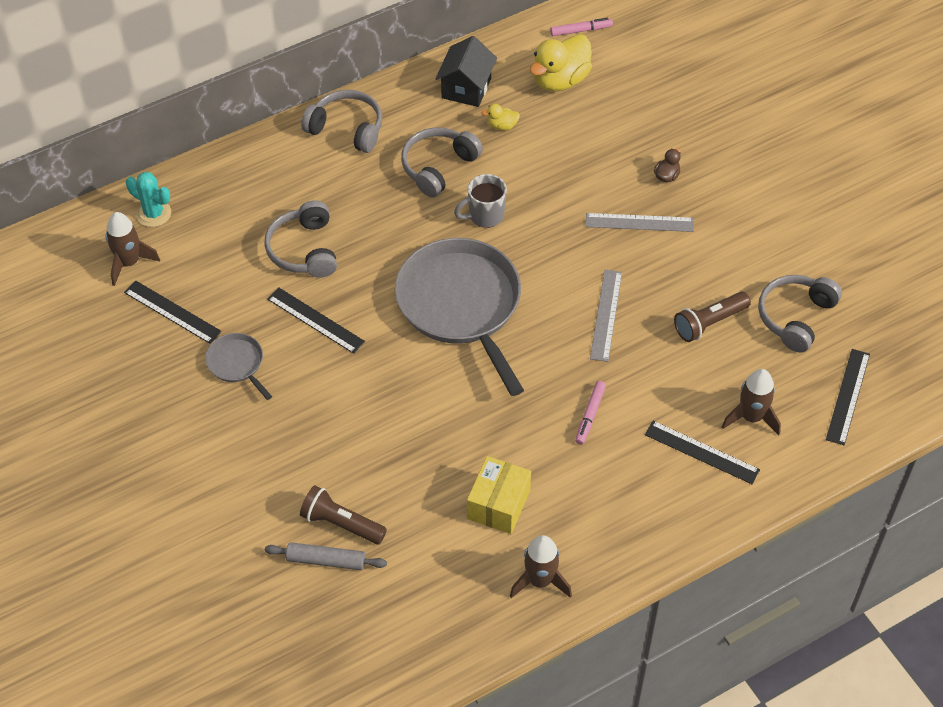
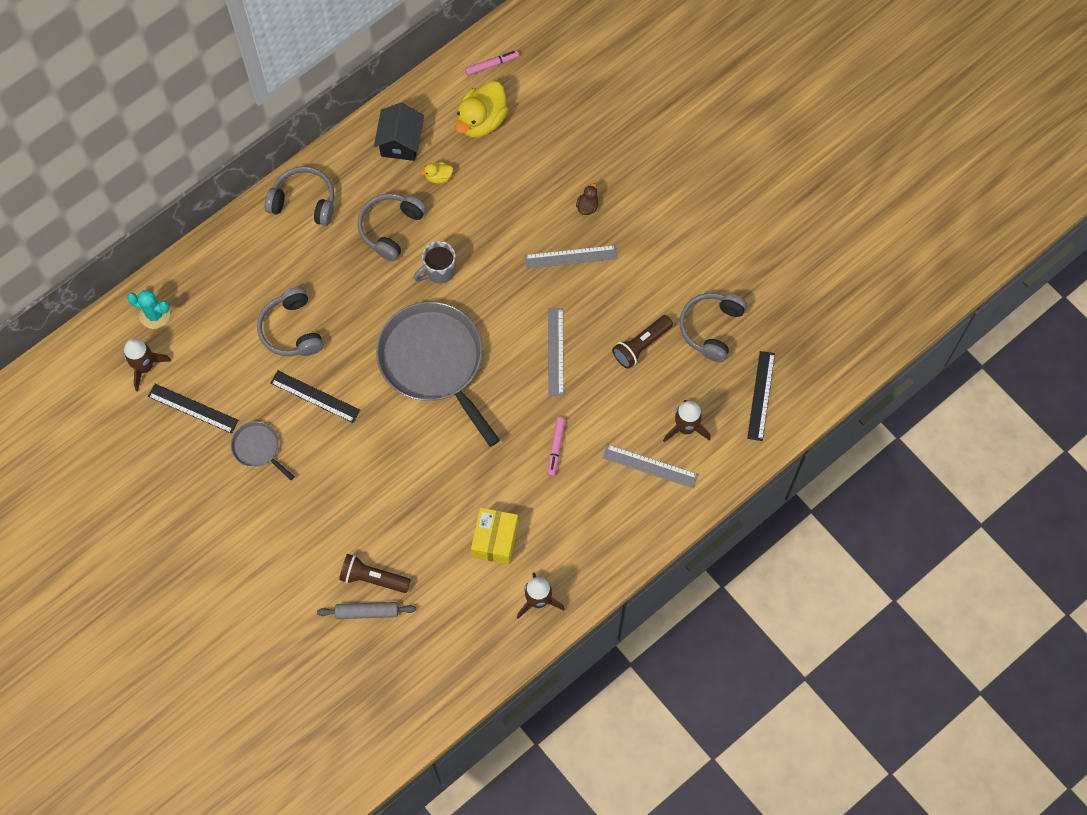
camera: 10 degrees left, 15 degrees up
(702, 452) = (650, 466): black ruler -> grey ruler

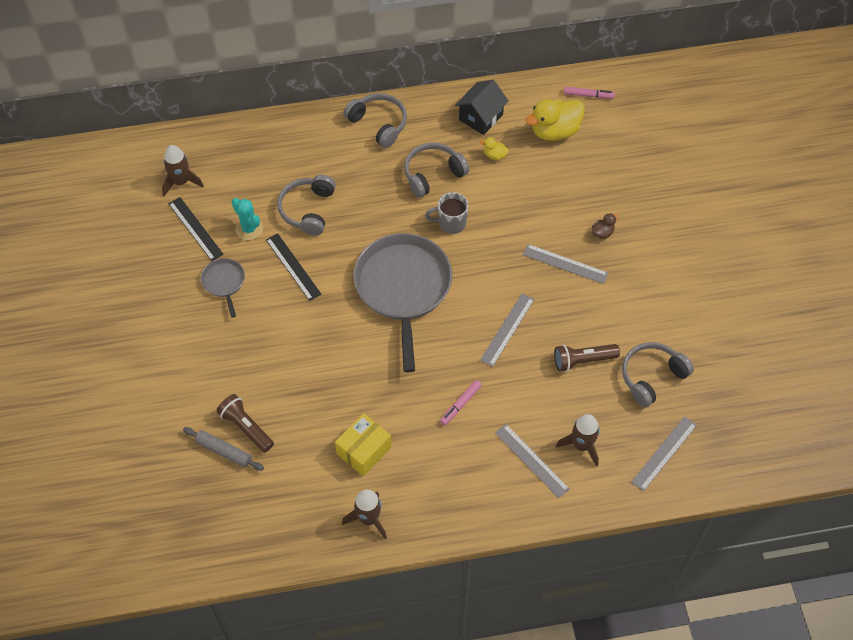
camera: 30 degrees right, 10 degrees down
(154, 315) = (213, 149): turquoise cactus -> turquoise cactus (249, 228)
(761, 395) = (664, 453): black ruler -> grey ruler

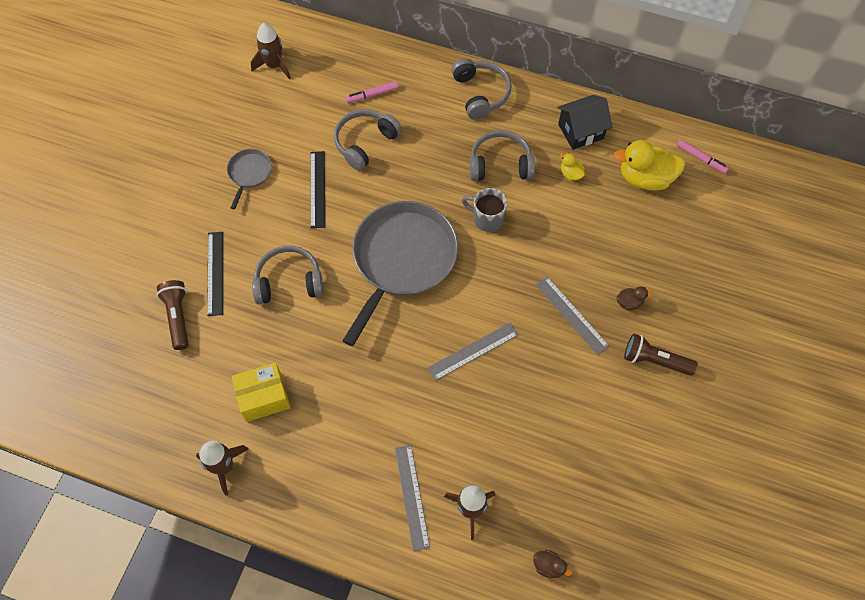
camera: 30 degrees right, 5 degrees up
(195, 229) = (258, 113): black ruler -> black ruler (215, 273)
(224, 451) = (144, 329): grey rolling pin -> none
(249, 228) = (303, 135): turquoise cactus -> none
(460, 404) = (381, 401): pink marker -> pink marker (372, 95)
(583, 360) = (527, 422): brown flashlight -> brown flashlight (654, 360)
(652, 377) = (586, 477): grey headphones -> grey headphones (289, 281)
(664, 453) = (548, 566): grey ruler -> brown duck

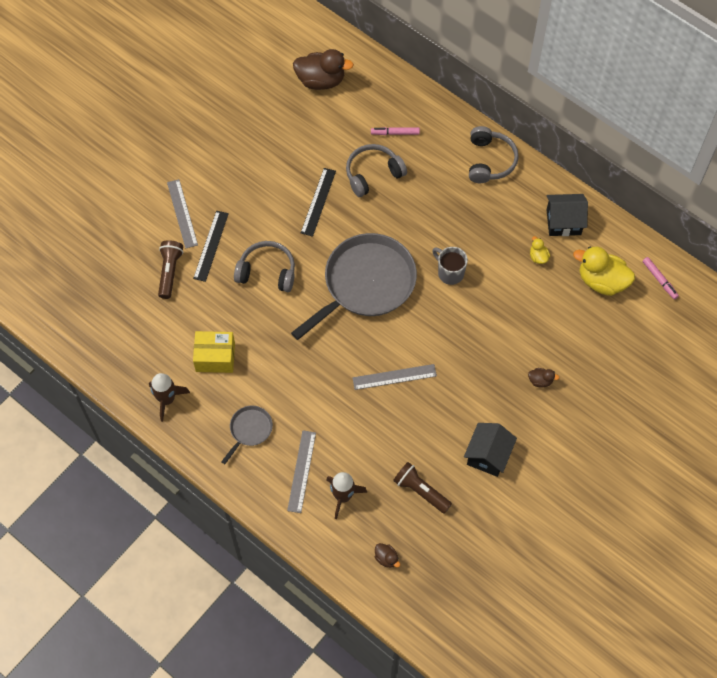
camera: 20 degrees right, 0 degrees up
(249, 173) = (266, 170): grey pan -> grey pan (249, 430)
(274, 65) = (321, 80): brown rocket -> brown duck
(500, 164) = (481, 229): grey headphones -> none
(571, 314) = (487, 375): grey ruler -> grey ruler (182, 213)
(610, 404) = (488, 455): none -> black house
(654, 360) = (540, 434): brown flashlight -> brown flashlight (420, 491)

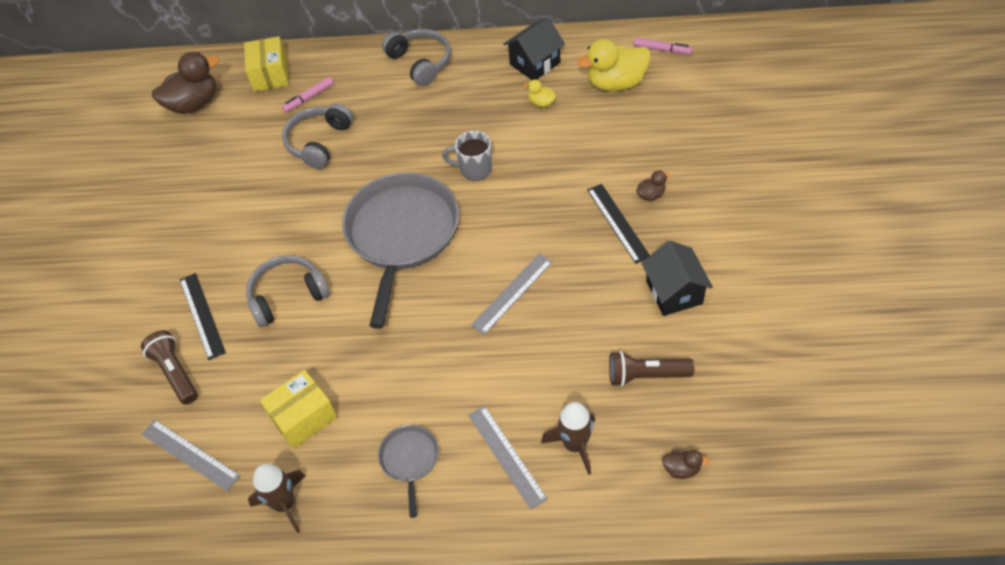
camera: 35 degrees left, 10 degrees down
(182, 213) = (142, 308): grey ruler -> grey ruler (190, 454)
(318, 202) = (284, 200): black ruler -> black ruler (617, 223)
(386, 94) = (270, 75): none -> yellow box

